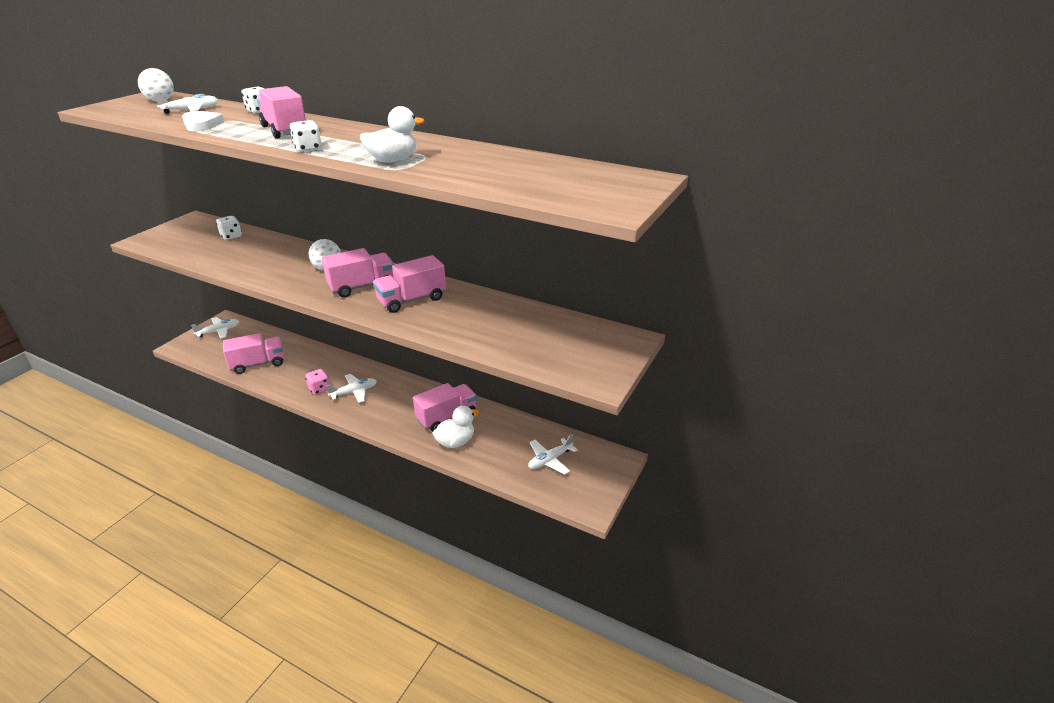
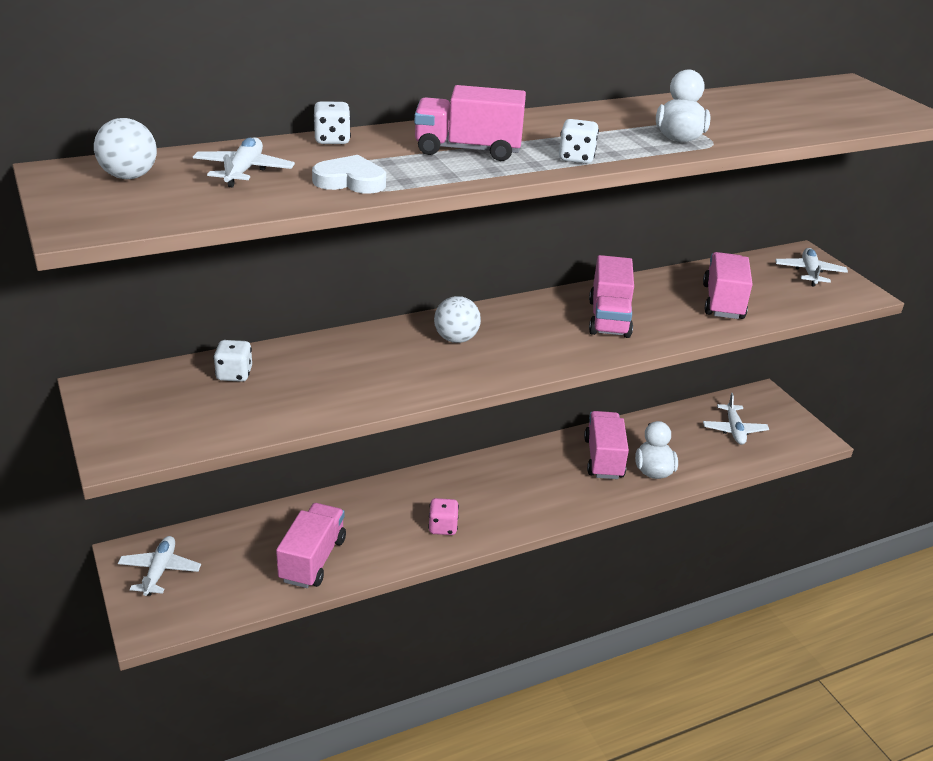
camera: 55 degrees left, 0 degrees up
(354, 392) = (482, 503): white plane -> white plane (809, 273)
(362, 287) = (538, 334): pink truck -> pink truck (723, 302)

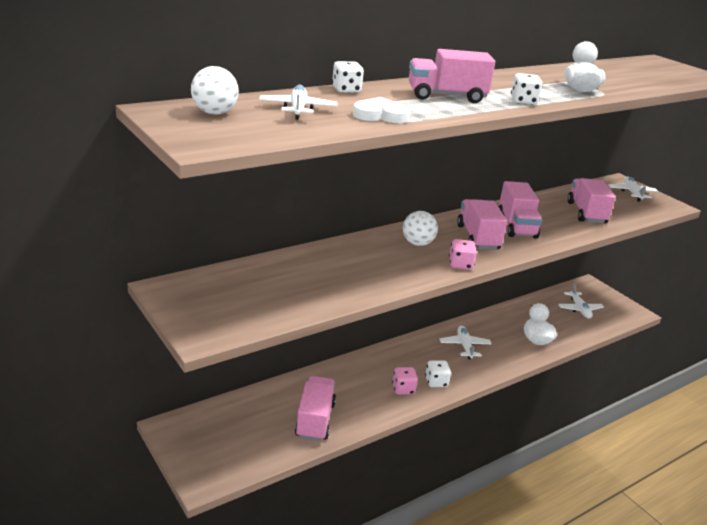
camera: 10 degrees left, 5 degrees down
(160, 571) = (198, 438): white plane -> white plane (464, 346)
(234, 374) = (266, 274): white dice -> white dice (436, 382)
(501, 372) = (460, 265): none -> pink dice
(603, 458) = (499, 333): pink truck -> pink truck (478, 238)

